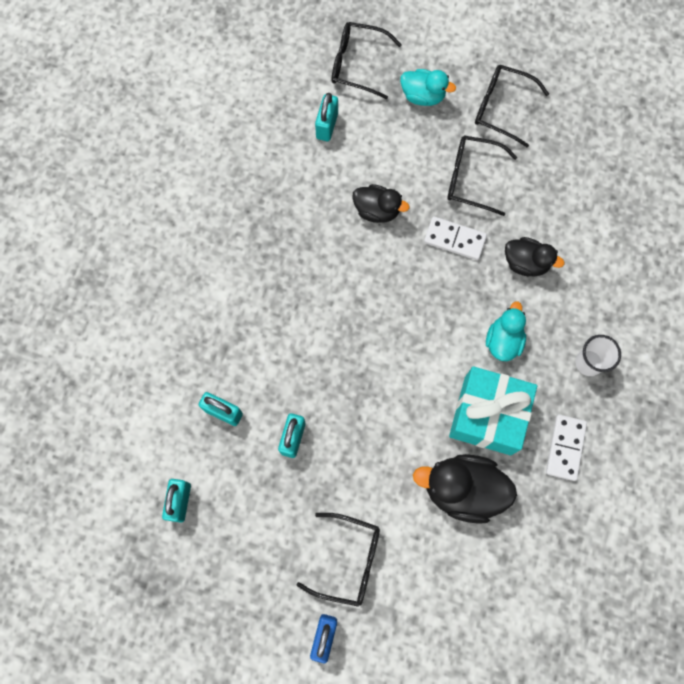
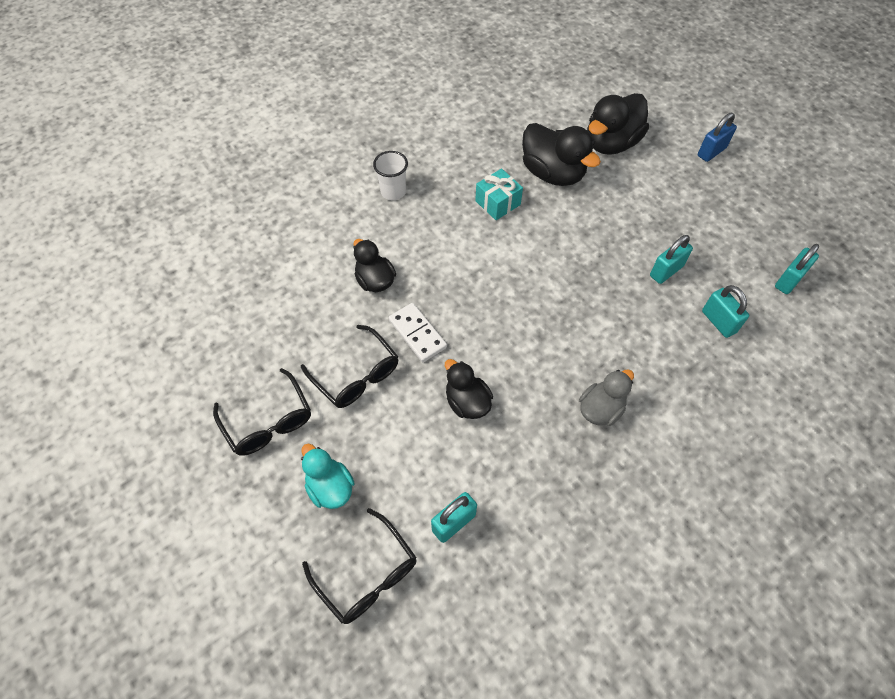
camera: 145 degrees left, 15 degrees down
(276, 268) = (600, 409): none -> grey duck
(349, 560) = (667, 179): black glasses -> none
(432, 575) = (611, 143): none -> black duck
(487, 415) = (497, 203): turquoise gift -> turquoise gift, size x0.56
(503, 340) = (443, 240): turquoise duck -> none
(565, 448) = (458, 157): white domino -> none

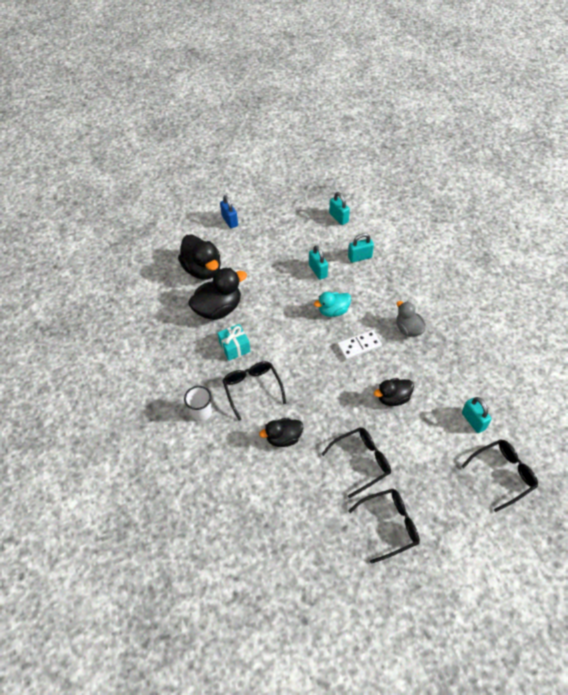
camera: 75 degrees left, 5 degrees down
(330, 487) = (443, 489): turquoise duck -> turquoise duck (333, 311)
(417, 334) = (335, 418): white domino -> white domino (359, 346)
(440, 234) = (252, 388): none -> black glasses

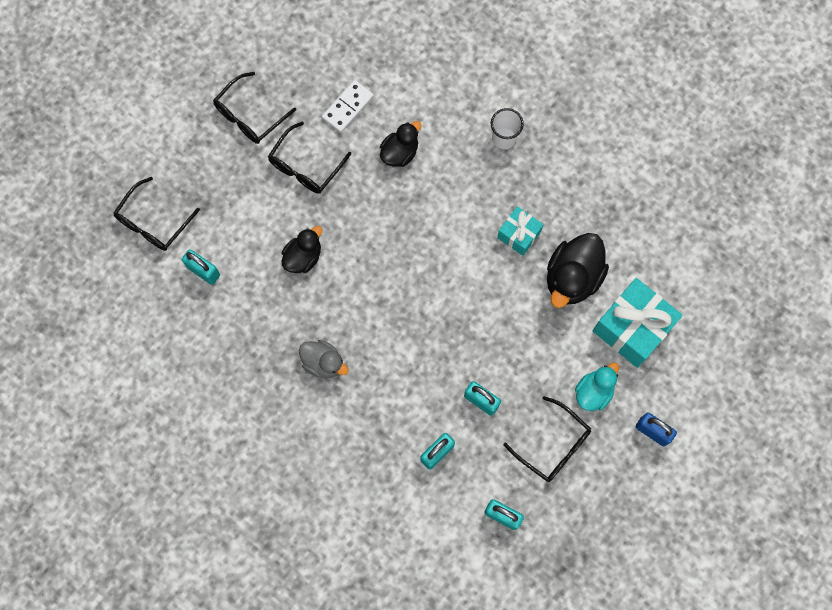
camera: 150 degrees right, 20 degrees up
(203, 270) = (632, 328): black duck -> turquoise gift
(252, 388) = (466, 192): black glasses -> black glasses (553, 445)
(333, 311) = (429, 345): turquoise duck -> turquoise duck (593, 392)
(359, 346) = (373, 308): white domino -> white domino (348, 107)

